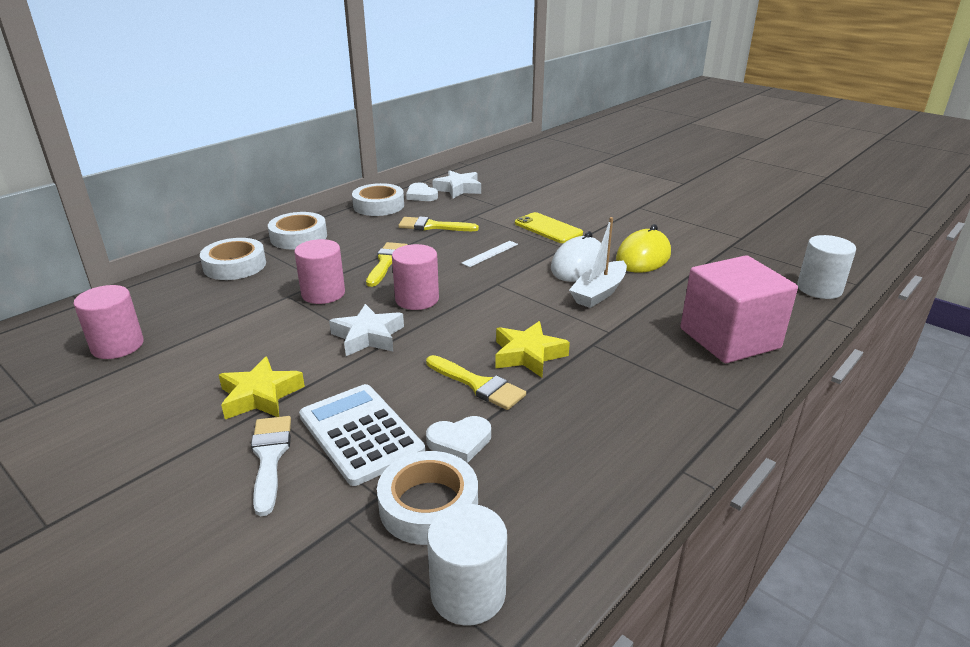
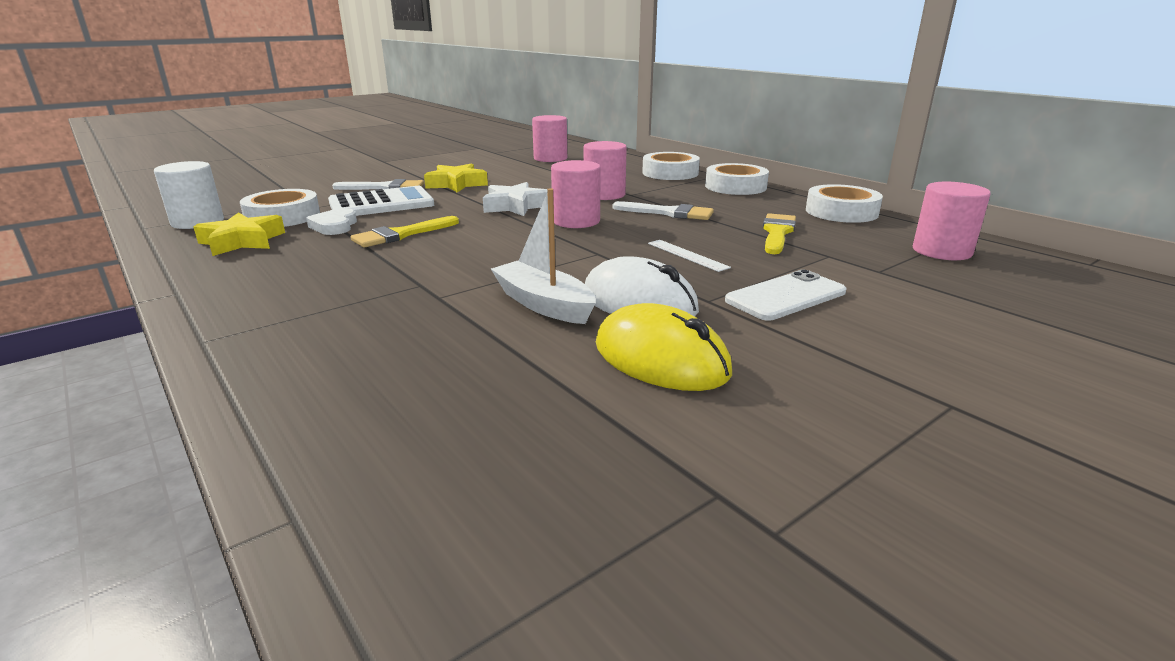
camera: 100 degrees right, 5 degrees down
(386, 262) = (669, 213): yellow brush -> white brush
(421, 195) = (895, 231): white heart -> none
(458, 189) = (942, 251): white star -> pink cylinder
(528, 355) = (429, 254): yellow star -> yellow star (242, 241)
(548, 228) = (786, 296): yellow phone -> white phone
(729, 338) = (342, 375): pink cube -> none
(819, 289) = (416, 573): white cylinder -> none

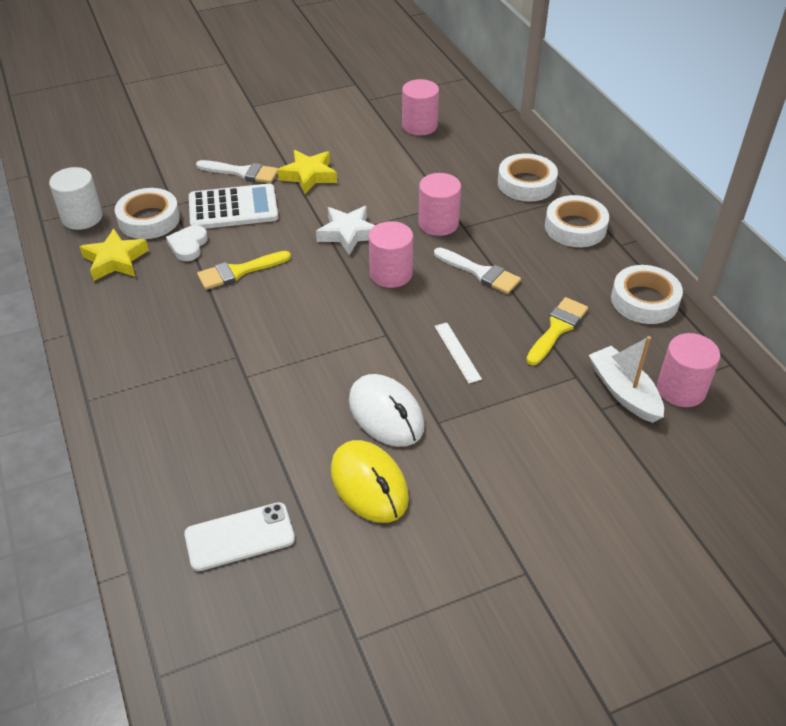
camera: 15 degrees right, 20 degrees up
(544, 304) = (317, 402): white boat -> white boat (624, 392)
(786, 296) = (500, 429): white phone -> white phone (239, 537)

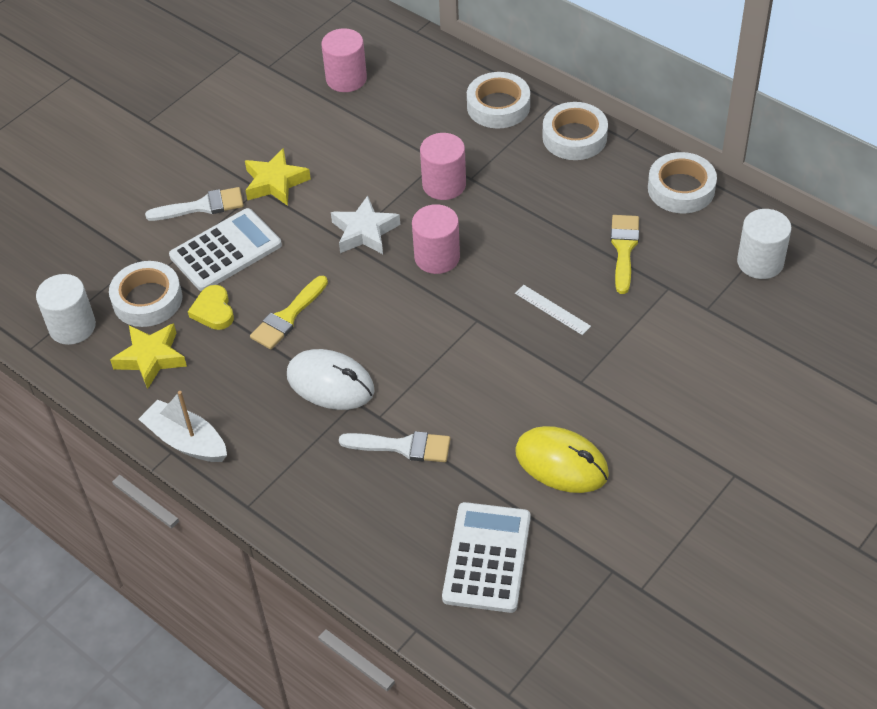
camera: 25 degrees left, 5 degrees up
(188, 245) = (213, 311): white heart -> yellow heart
(239, 537) = (487, 557): white phone -> white calculator
(386, 414) = (531, 395): white mouse -> white mouse (330, 383)
(480, 272) = (519, 221): white brush -> white brush (403, 446)
(624, 392) = (716, 285): white boat -> white boat (186, 441)
(681, 389) = (760, 262): pink cylinder -> white cylinder

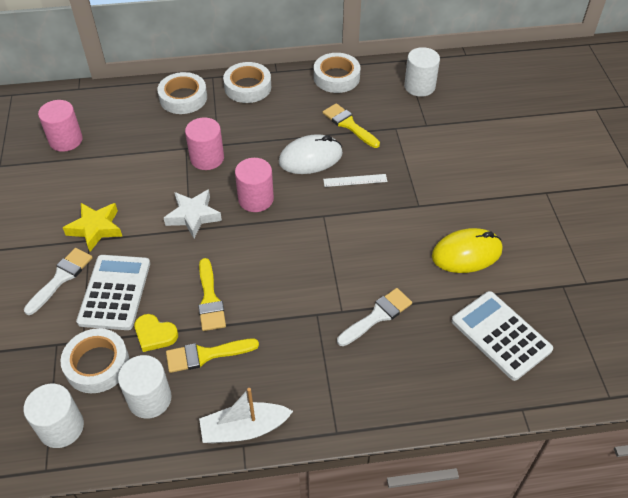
camera: 50 degrees left, 0 degrees up
(151, 358) = (149, 399): yellow star -> white cylinder
(229, 359) = (206, 355): none -> yellow brush
(330, 383) = (288, 316): white mouse -> white mouse (310, 158)

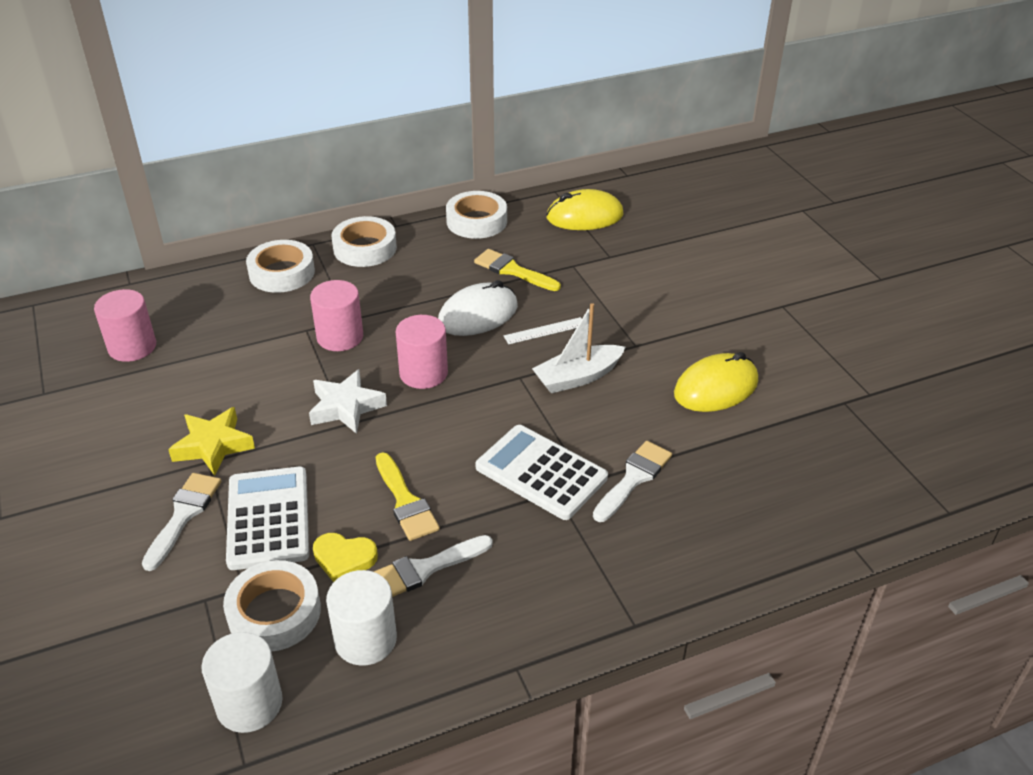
camera: 15 degrees left, 10 degrees down
(206, 355) = (424, 569): yellow brush -> white brush
(244, 429) = (511, 648): white boat -> white boat (578, 377)
(419, 86) = (584, 216): white cylinder -> yellow mouse
(500, 335) = (794, 470): white calculator -> white calculator (541, 472)

